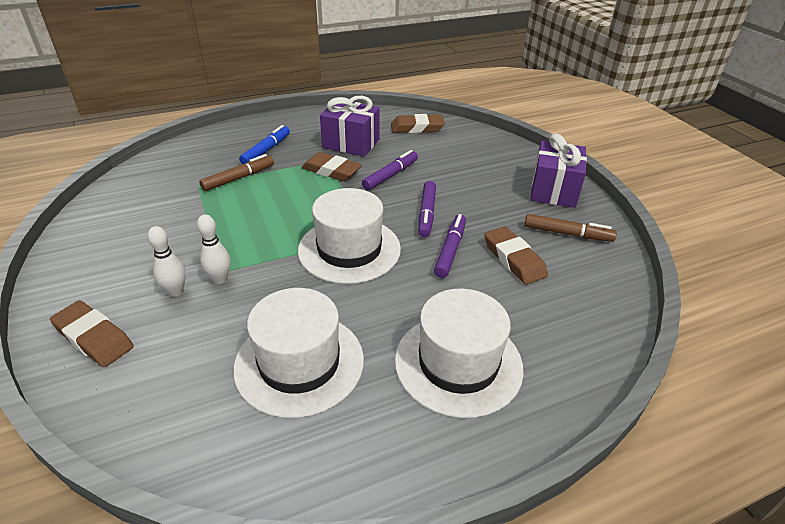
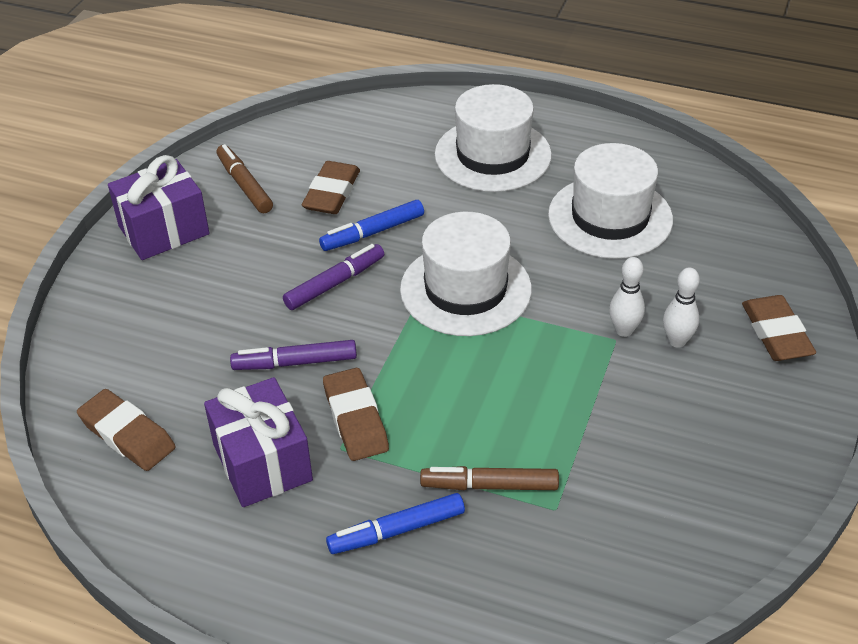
camera: 135 degrees left, 5 degrees up
(450, 250) = (373, 232): purple marker -> blue marker

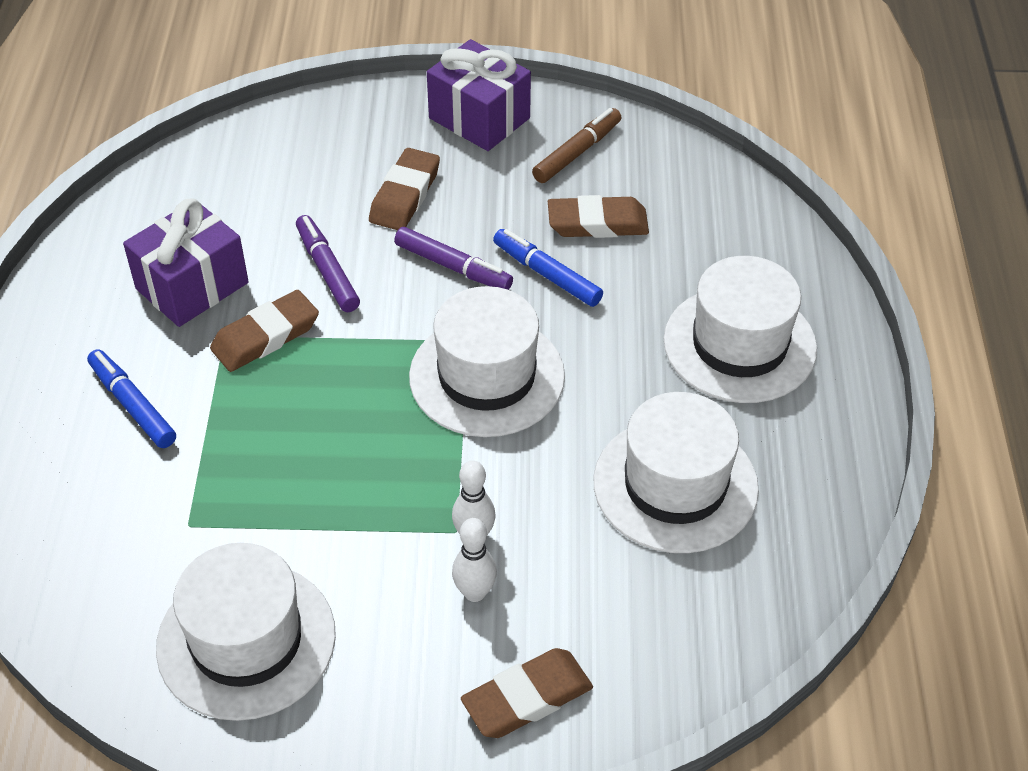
camera: 70 degrees right, 5 degrees up
(127, 435) = (201, 186): brown eraser -> brown eraser (405, 195)
(489, 486) = (205, 463): brown marker -> none
(689, 487) = (246, 640): none -> white hat

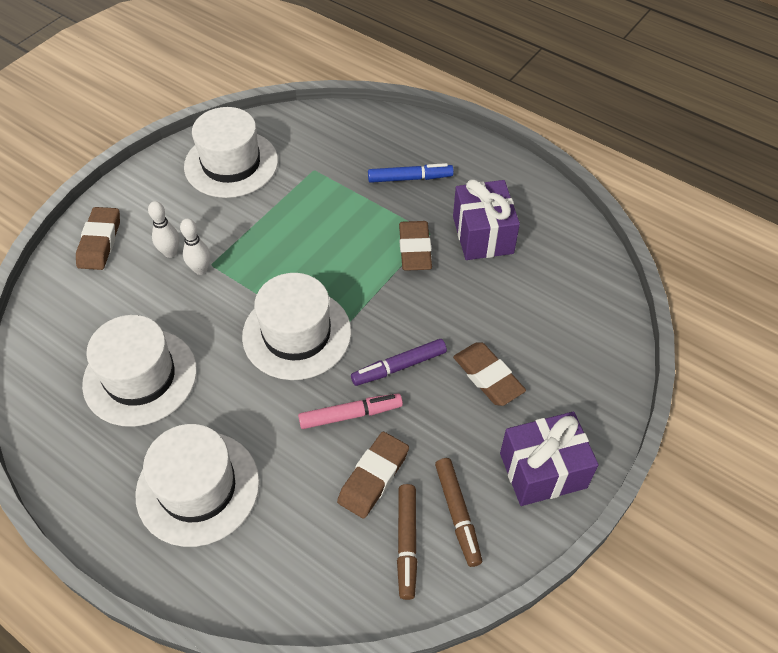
camera: 125 degrees right, 5 degrees up
(327, 270) = (447, 301): purple marker -> none
(547, 274) = (350, 415): blue marker -> pink marker
(637, 171) = (407, 543): none -> brown marker

